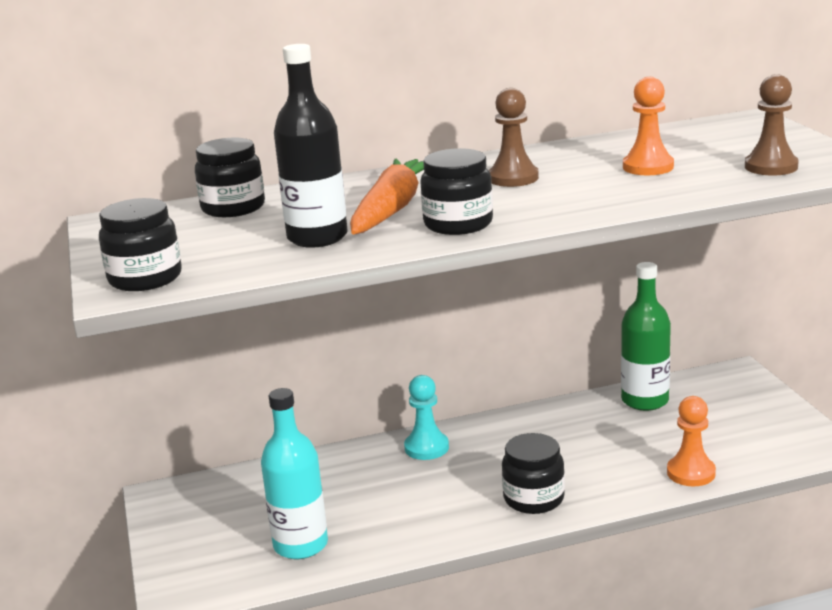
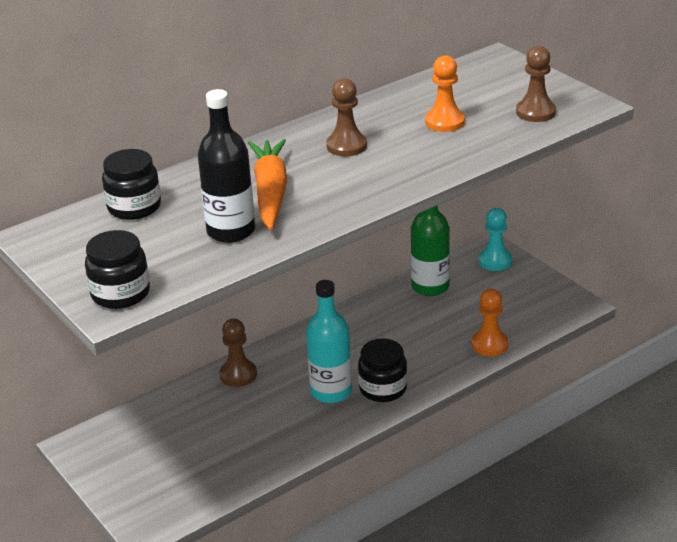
camera: 20 degrees left, 10 degrees up
(300, 545) = (221, 463): turquoise bottle -> turquoise bottle (331, 391)
(374, 455) = (238, 375): none -> brown pawn
(426, 447) = (277, 360): turquoise pawn -> turquoise pawn (495, 261)
(458, 224) = (334, 202): black jar -> none

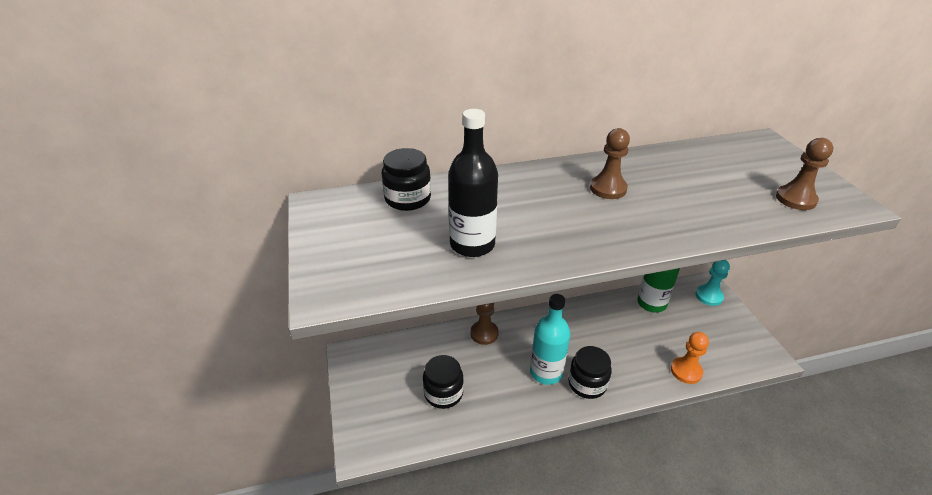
camera: 20 degrees right, 5 degrees up
(120, 293) = (345, 281): black jar -> black jar (443, 393)
(270, 193) = (524, 216): orange carrot -> none
(445, 122) = (704, 188): orange pawn -> none

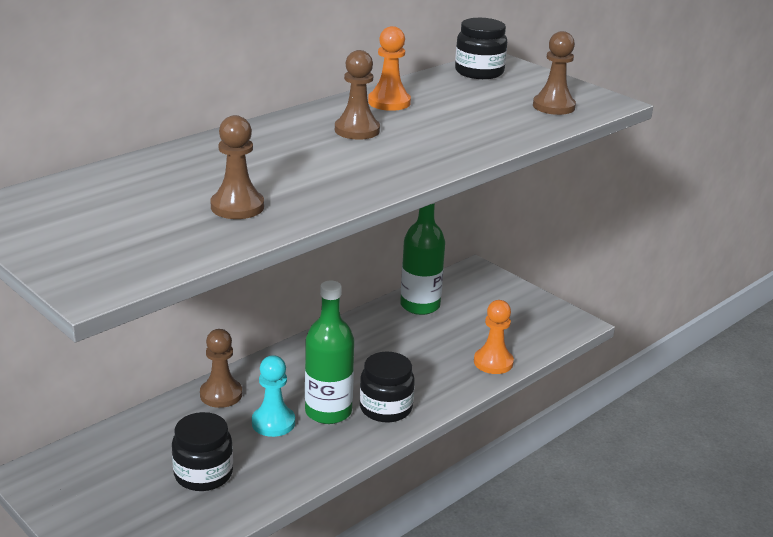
camera: 30 degrees left, 10 degrees down
(408, 199) = (116, 182): black jar -> black jar (479, 72)
(472, 244) = (237, 207): black bottle -> brown pawn
(546, 372) = (328, 411): turquoise bottle -> green bottle
(649, 166) = (389, 102): none -> orange pawn
(709, 296) = (482, 281): turquoise pawn -> turquoise pawn (273, 423)

